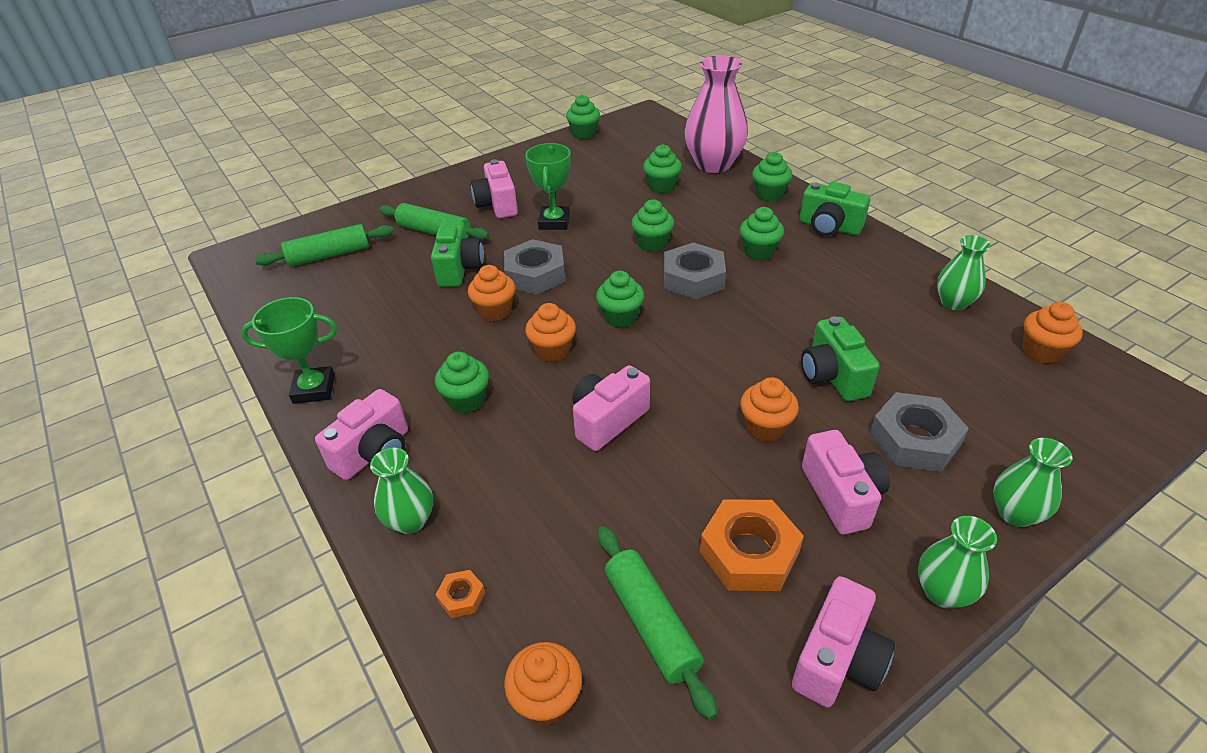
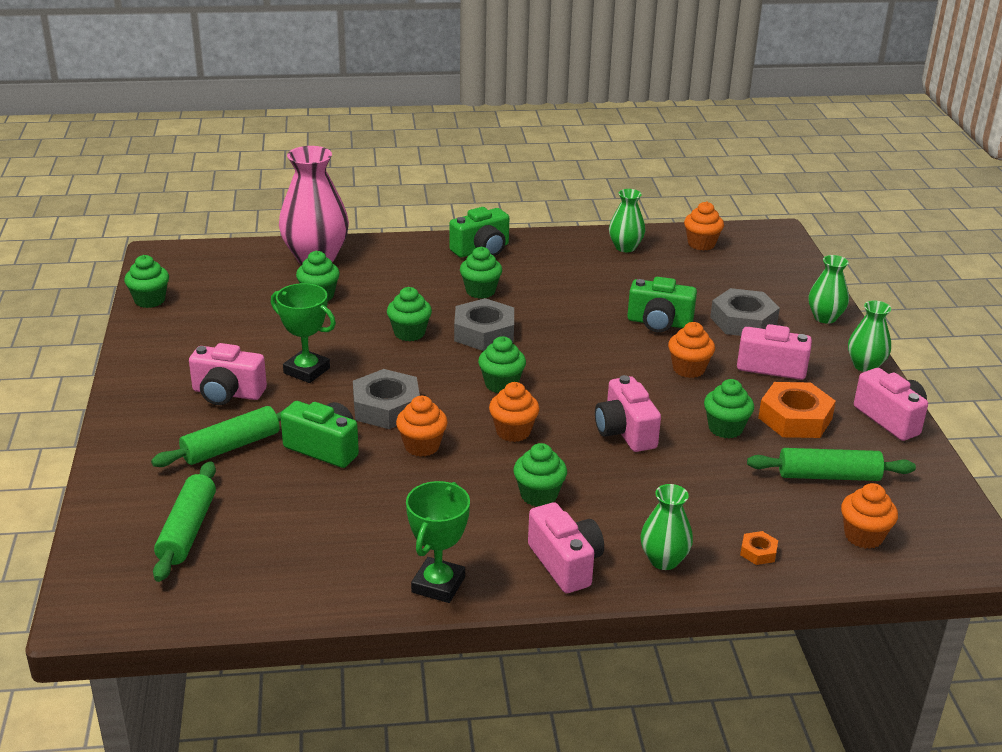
camera: 65 degrees left, 10 degrees down
(769, 195) = (402, 254): green cupcake -> green cupcake (725, 428)

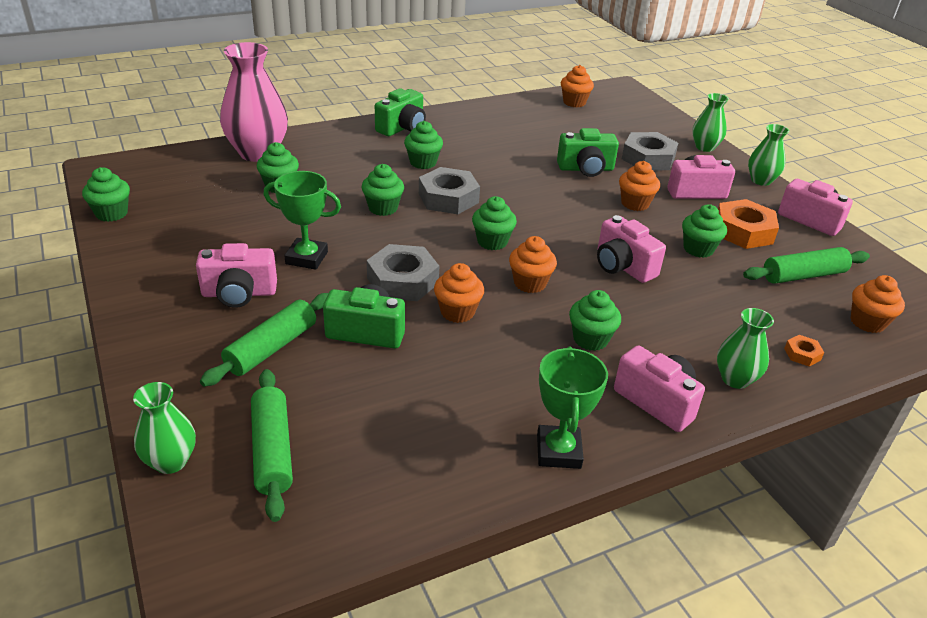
camera: 20 degrees left, 5 degrees up
(625, 247) = (518, 112): green vase -> green vase (170, 461)

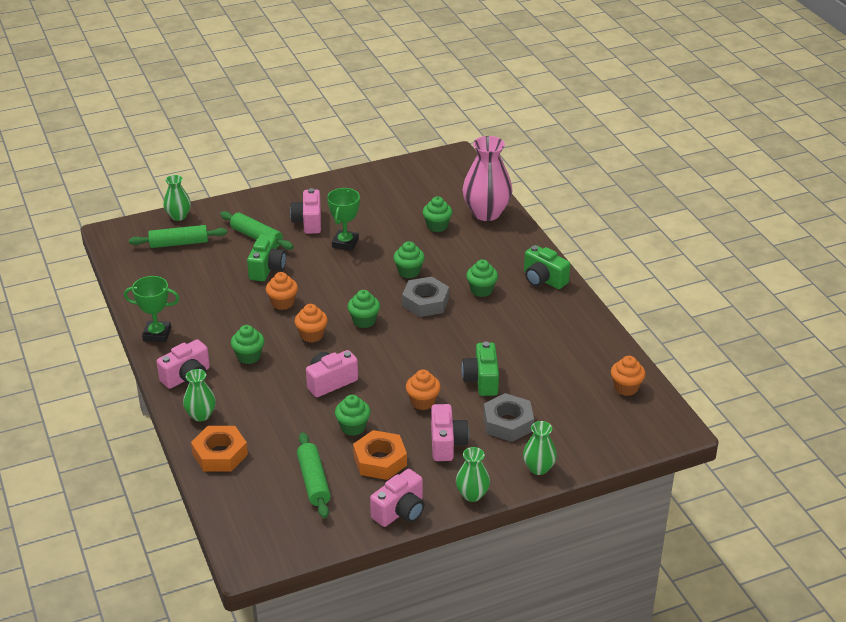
camera: 95 degrees right, 0 degrees up
(111, 213) = (397, 168): green cupcake -> none
(402, 280) = (318, 281): grey nut -> none
(802, 354) = (220, 454): orange nut -> orange nut, size x2.17
(867, 322) = (250, 501): orange cupcake -> none

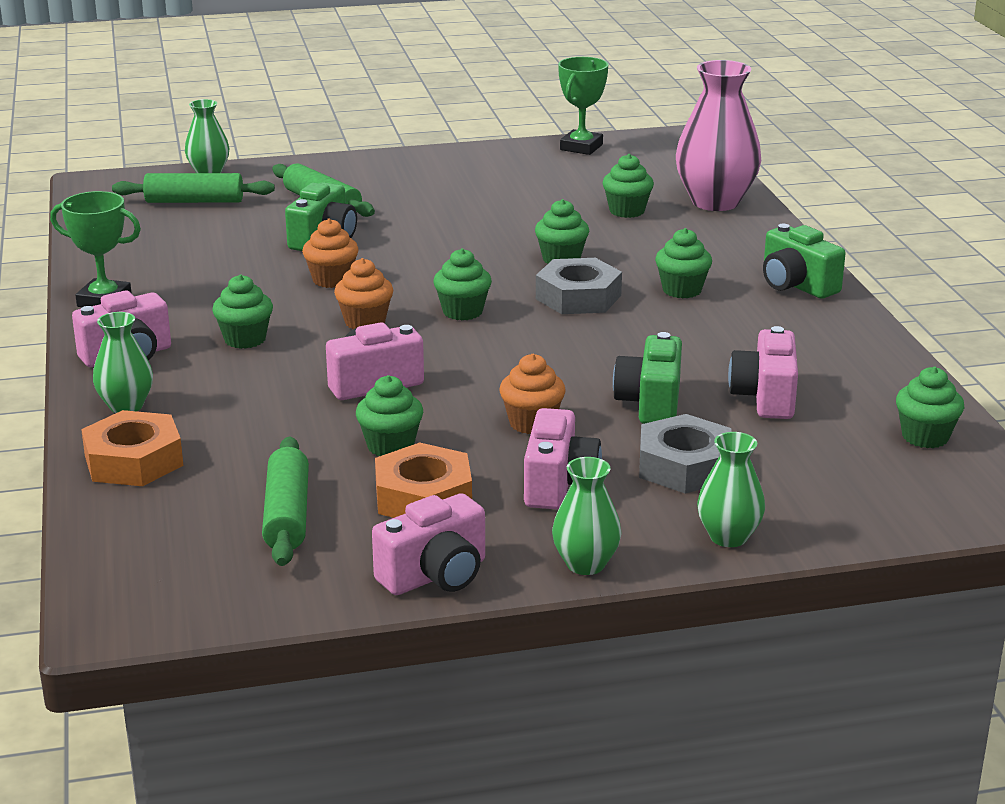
camera: 10 degrees right, 10 degrees down
(308, 222) = (414, 192): pink camera -> pink camera (765, 397)
(345, 243) = (465, 219): green trophy -> green trophy (581, 147)
(626, 388) = (925, 437): orange cupcake -> green cupcake

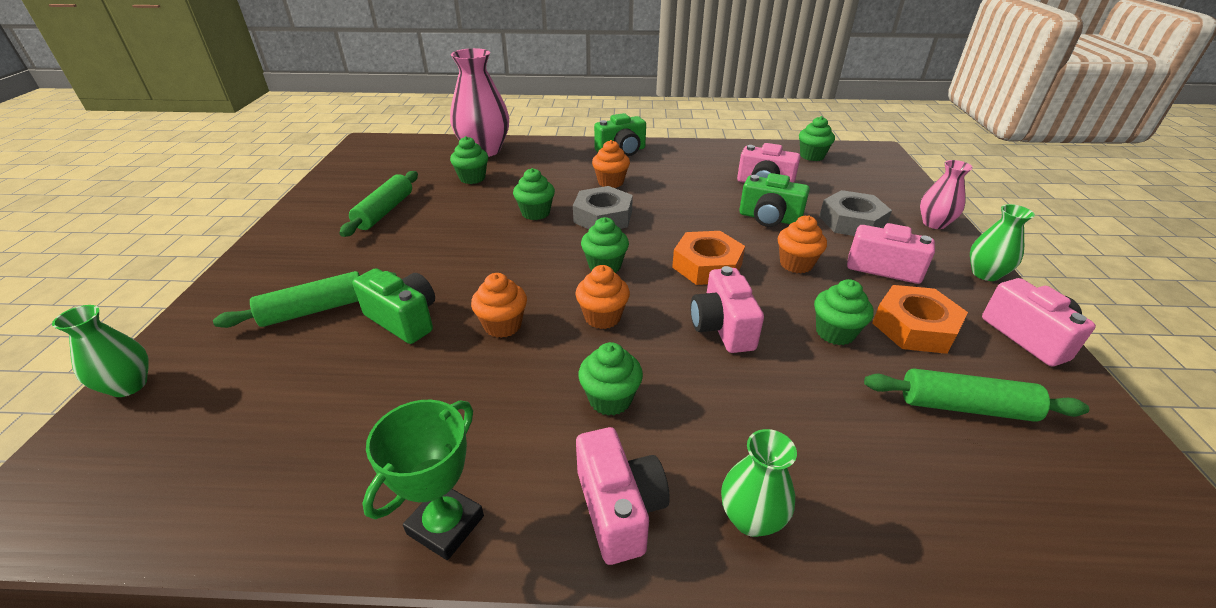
camera: 75 degrees left, 10 degrees up
(133, 461) = (882, 520): orange nut -> orange nut (707, 265)
(194, 201) = (205, 407): green rolling pin -> green rolling pin (385, 211)
(581, 147) = (340, 175): green trophy -> none
(682, 290) = (610, 182): green cupcake -> orange cupcake
(728, 537) = (934, 223): green vase -> pink vase

